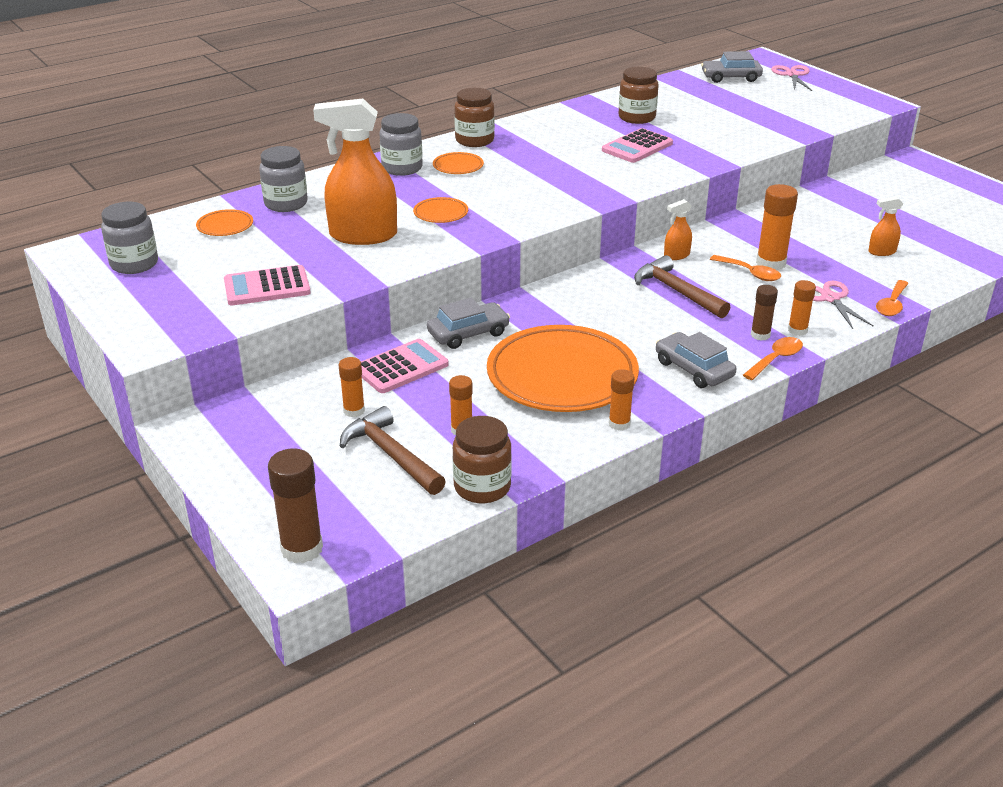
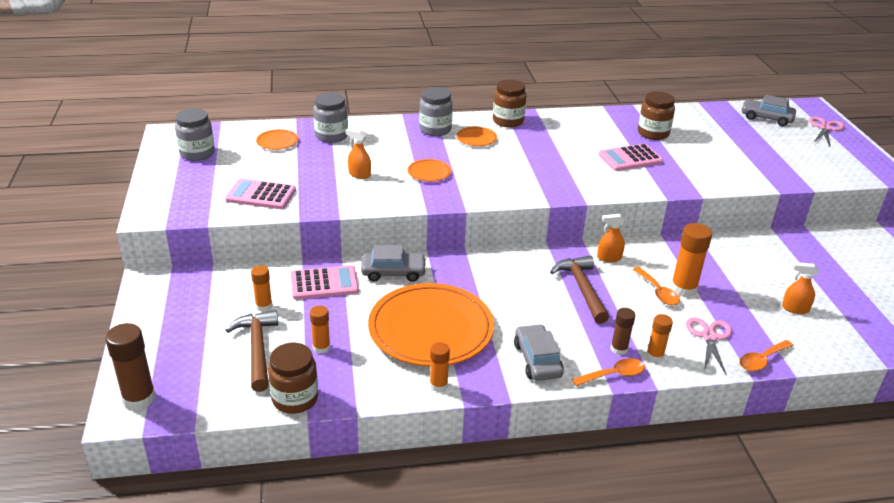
camera: 25 degrees right, 0 degrees up
(363, 235) = (359, 174): orange spray bottle -> orange spray bottle, size x0.45

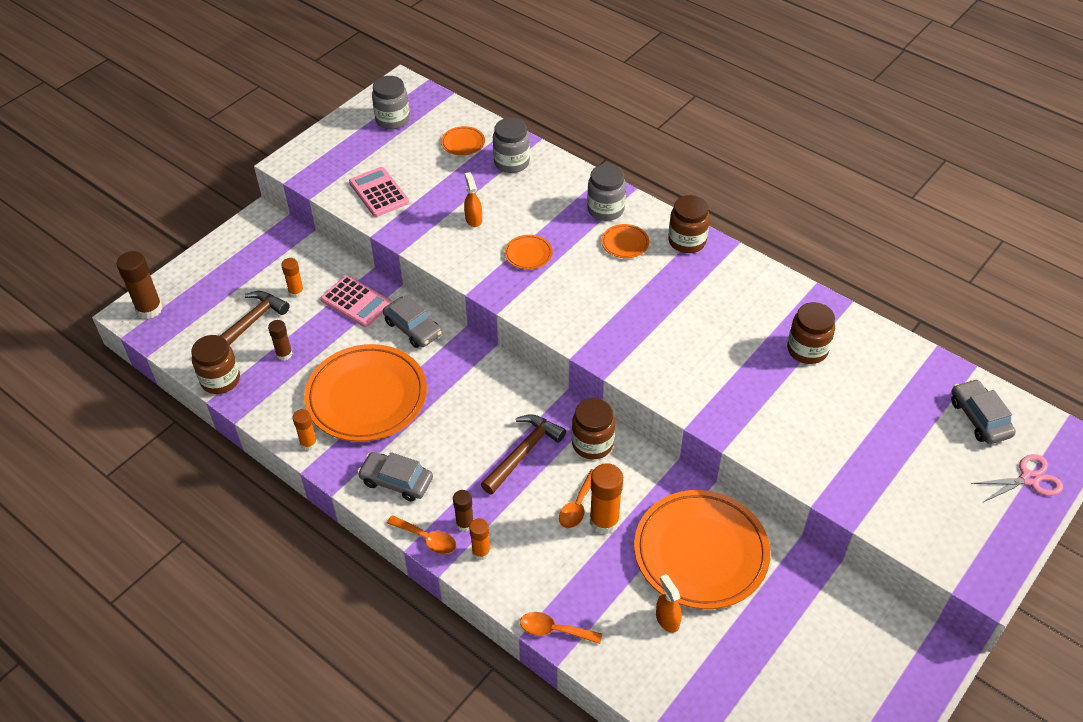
camera: 50 degrees right, 15 degrees up
(321, 347) = (284, 354): orange glue stick -> brown glue stick
(537, 360) = (396, 481): grey car -> grey car turned 105 degrees counterclockwise
(609, 258) = (592, 444): orange spray bottle -> brown jar
(630, 158) = (730, 361): pink calculator -> none
(709, 336) = (549, 576): pink scissors -> none
(750, 267) = (700, 553): none -> orange plate

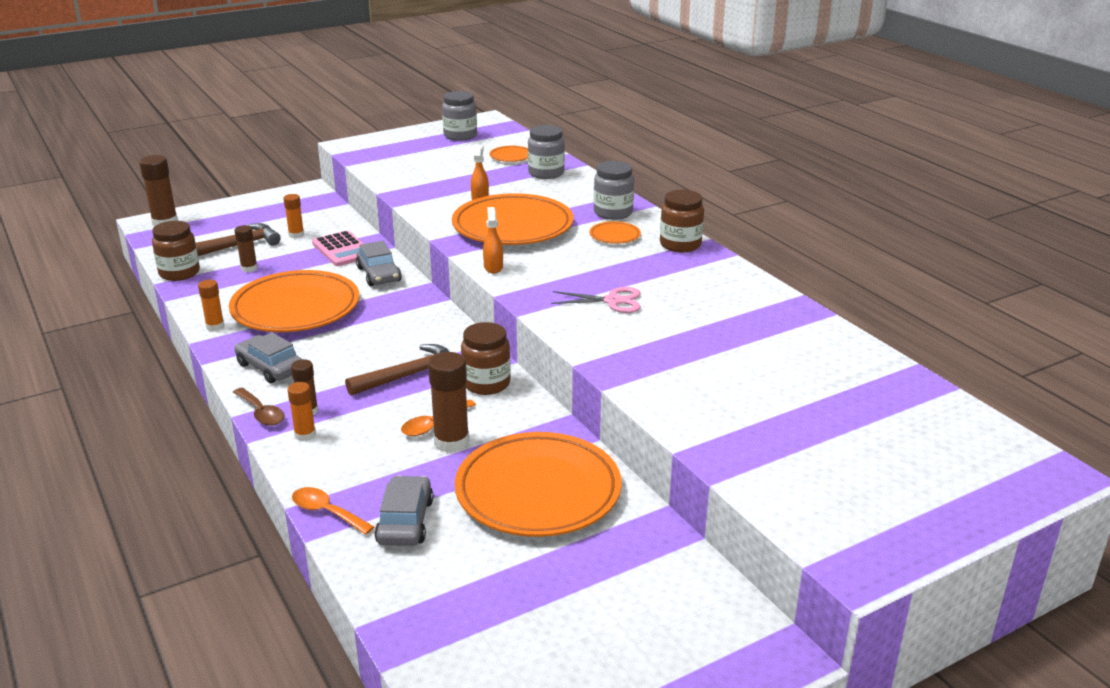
camera: 20 degrees right, 20 degrees down
(379, 192) = (409, 171): pink calculator -> none
(427, 539) = (261, 413): orange spoon -> brown spoon
(528, 254) = (513, 226): orange plate -> orange plate, size x2.40
(604, 521) = (451, 442): orange glue stick -> brown glue stick
(667, 619) = (457, 535): orange spray bottle -> orange spray bottle (493, 267)
(807, 350) = (757, 337): brown jar -> none
(979, 418) = (937, 428): grey car -> grey car (405, 521)
(1029, 479) = (974, 492): pink scissors -> pink scissors (612, 301)

